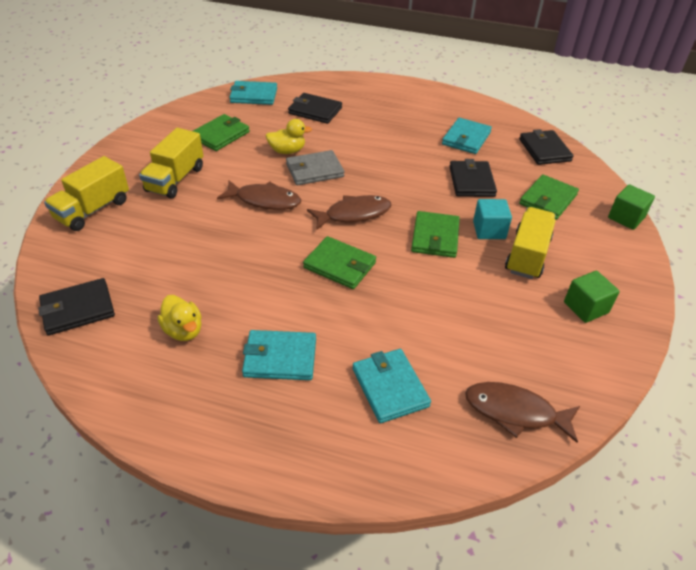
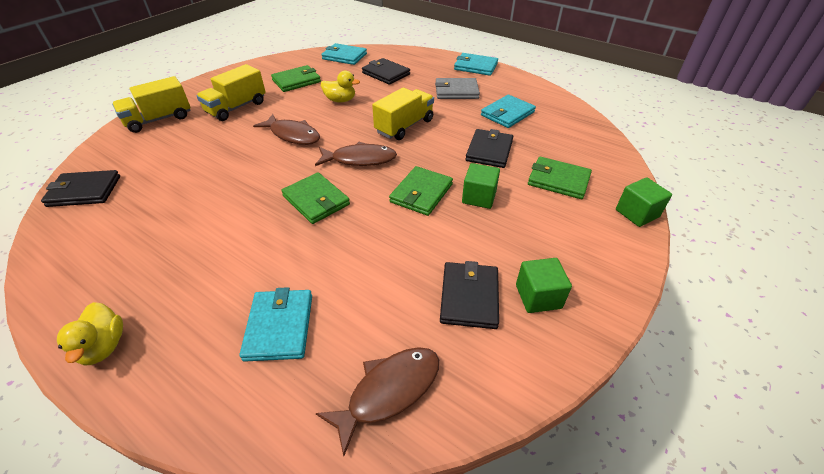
camera: 20 degrees right, 0 degrees up
(183, 330) = (145, 227): yellow duck -> yellow duck (104, 346)
(280, 358) = (203, 271): turquoise wallet -> turquoise wallet (475, 66)
(314, 170) = (352, 119): grey wallet -> grey wallet (456, 91)
(489, 230) = (479, 197): turquoise cube -> green cube
(515, 412) = (389, 391): brown fish -> brown fish turned 105 degrees clockwise
(527, 255) = (504, 229): yellow truck -> yellow truck (404, 126)
(544, 150) = (581, 135): black wallet -> black wallet (469, 297)
(548, 199) = (558, 180): green wallet -> green wallet turned 60 degrees clockwise

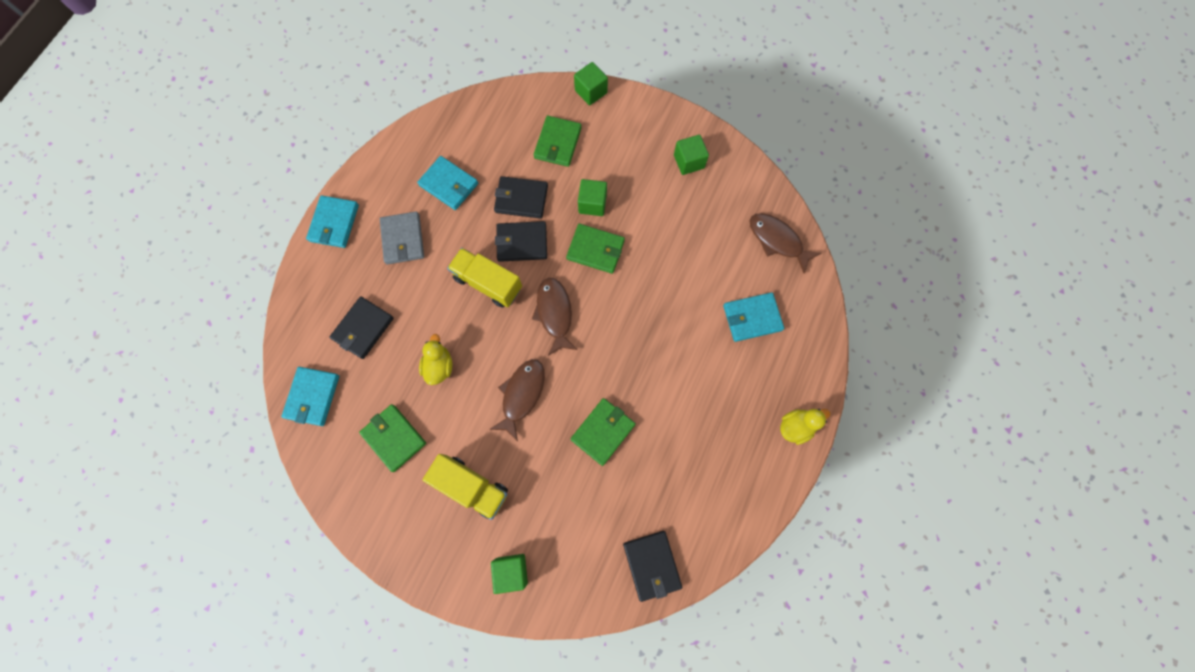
camera: 100 degrees left, 30 degrees up
(159, 119) = (511, 571): yellow truck -> green cube
(316, 200) = (622, 335): green wallet -> green wallet (603, 431)
(469, 297) = (699, 203): black wallet -> black wallet (522, 243)

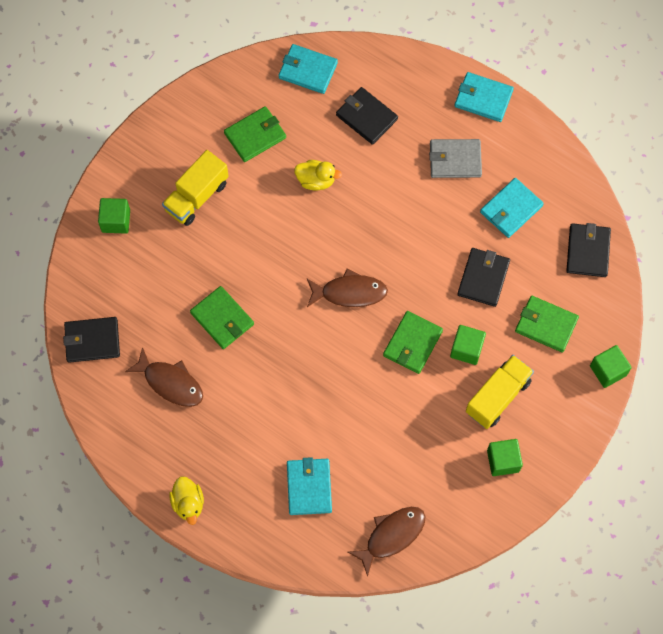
camera: 100 degrees right, 5 degrees down
(488, 283) = (393, 234): yellow truck -> yellow truck (497, 397)
(522, 243) = (432, 272): black wallet -> black wallet (587, 251)
(522, 395) = (273, 250): brown fish -> brown fish (170, 383)

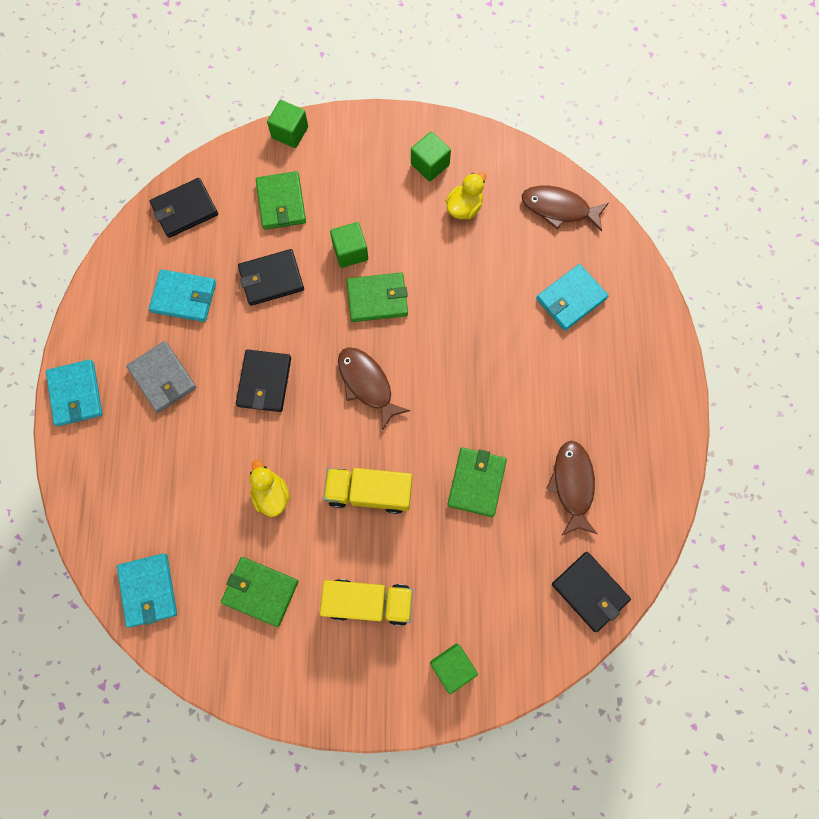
camera: 125 degrees left, 5 degrees up
(188, 503) = (664, 388): yellow duck -> yellow duck (464, 207)
(366, 117) = (167, 492): black wallet -> black wallet (264, 382)
(497, 397) = (376, 201): yellow truck -> yellow truck (369, 492)

